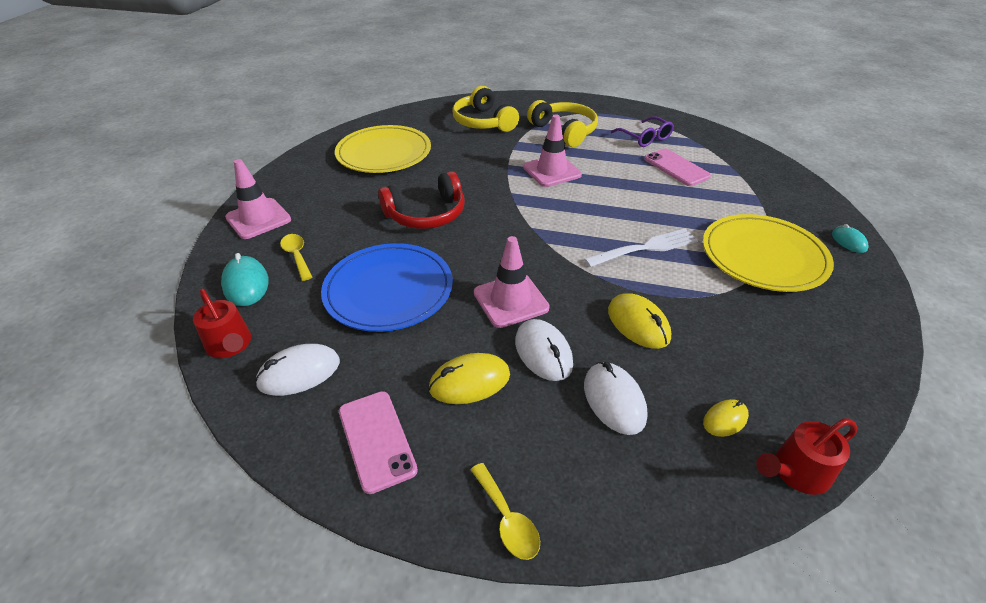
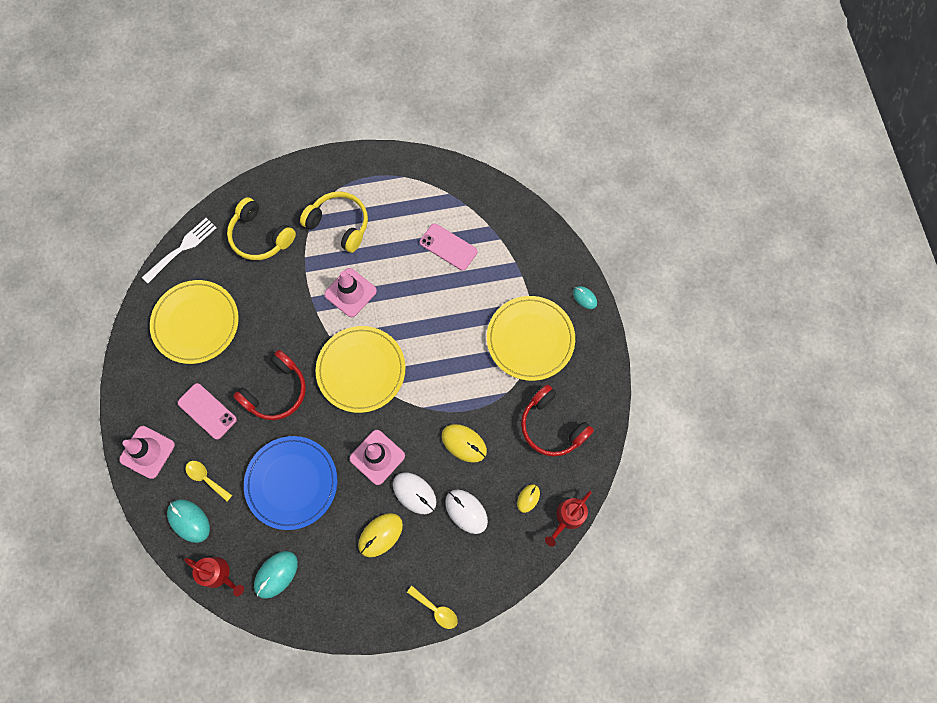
camera: 25 degrees left, 30 degrees up
(299, 373) = (276, 574): white mouse -> turquoise mouse
(377, 440) = (348, 597): pink phone -> pink phone (207, 411)
(532, 224) = (361, 370): none -> yellow plate
(644, 248) = (449, 364): white fork -> white fork (181, 249)
(645, 138) = (412, 208): purple glasses -> none
(783, 347) = (552, 426): none -> red headphones

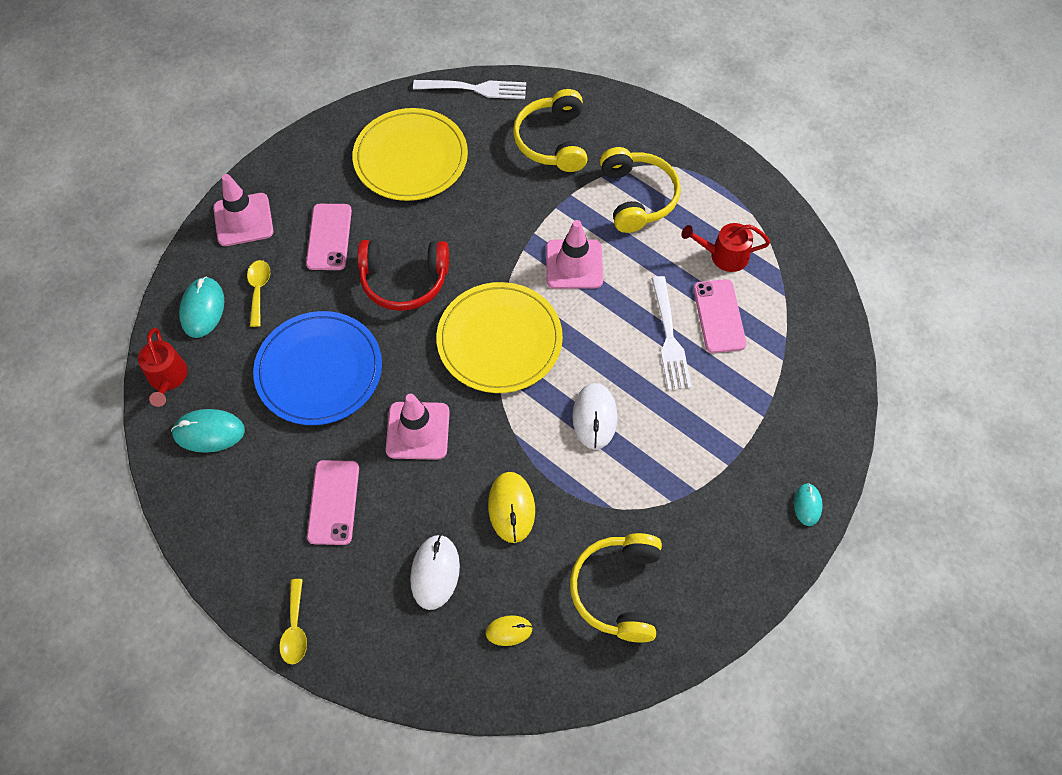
camera: 50 degrees right, 10 degrees down
(380, 535) = (333, 502): yellow mouse -> pink phone
(414, 493) = (410, 500): white mouse -> white mouse (595, 417)
(437, 282) = (669, 337): none -> white fork
(530, 339) = (698, 484): yellow plate -> none
(552, 426) = (619, 590): red headphones -> yellow headphones
(568, 517) = (525, 697): red watering can -> red watering can (724, 255)

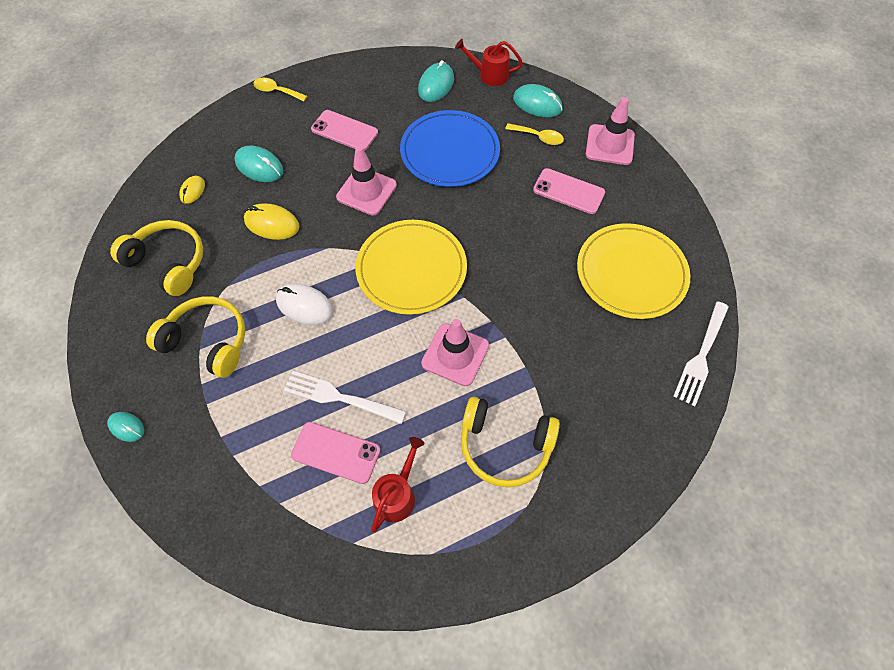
camera: 115 degrees right, 0 degrees up
(404, 280) = (502, 226): red headphones -> none
(435, 572) = (259, 166): white mouse -> turquoise mouse
(553, 141) = (607, 399): yellow headphones -> yellow headphones (207, 341)

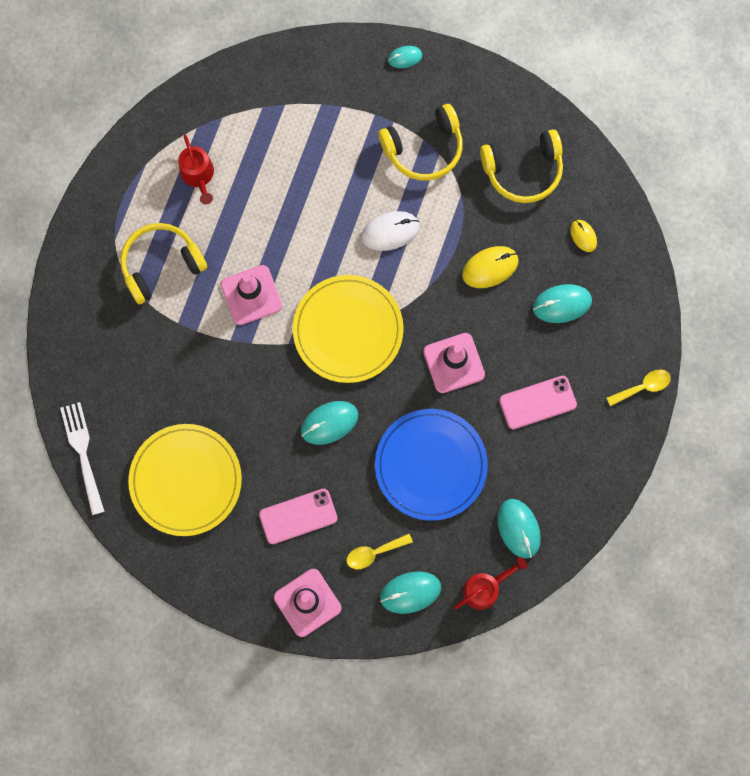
camera: 135 degrees right, 15 degrees up
(336, 452) = (261, 163): pink phone -> none
(340, 397) = (295, 197): white fork -> none
(489, 225) = (329, 423): none -> turquoise mouse

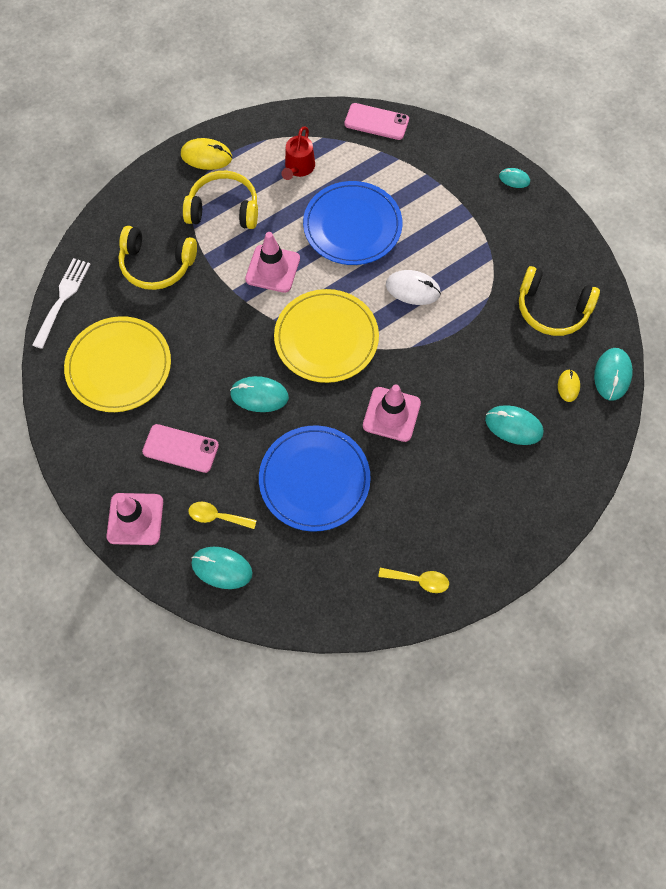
camera: 35 degrees right, 10 degrees down
(292, 203) = (352, 226): none -> blue plate
(424, 148) = (483, 248): yellow headphones -> yellow headphones (157, 264)
(485, 588) = (285, 608): red watering can -> none
(490, 267) = (473, 362): yellow mouse -> yellow mouse (206, 156)
(519, 528) = (349, 578): turquoise mouse -> turquoise mouse (612, 375)
(537, 402) = (438, 488): pink phone -> pink phone (376, 122)
(643, 387) = (538, 535): yellow spoon -> yellow spoon (418, 580)

